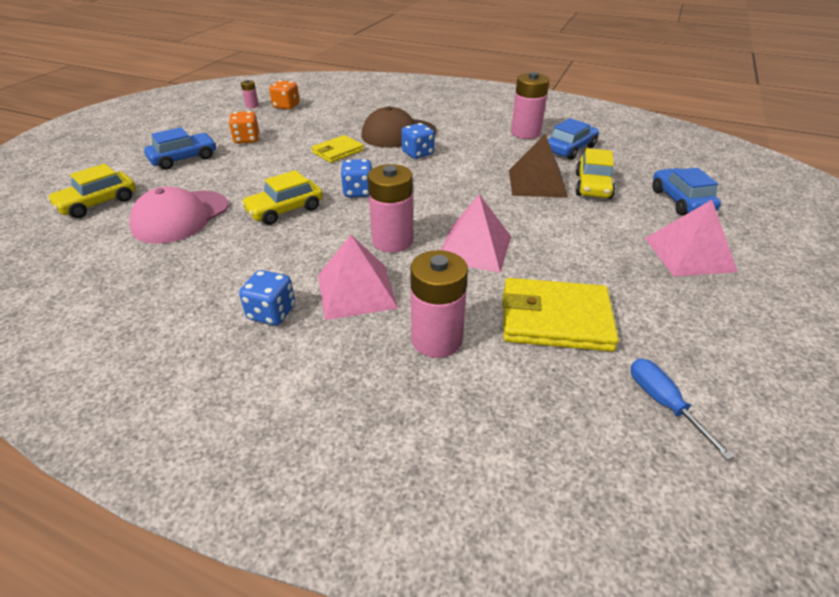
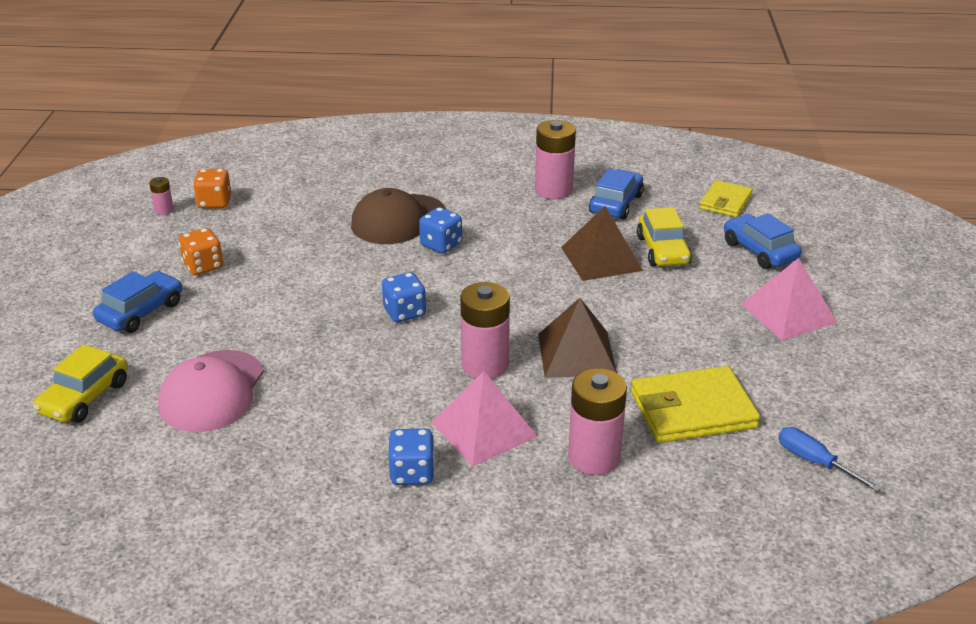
camera: 20 degrees left, 5 degrees down
(285, 210) = (334, 354): yellow car -> none
(338, 151) = (339, 261): yellow wallet -> yellow wallet (725, 202)
(474, 248) = (576, 354): pink pyramid -> brown pyramid

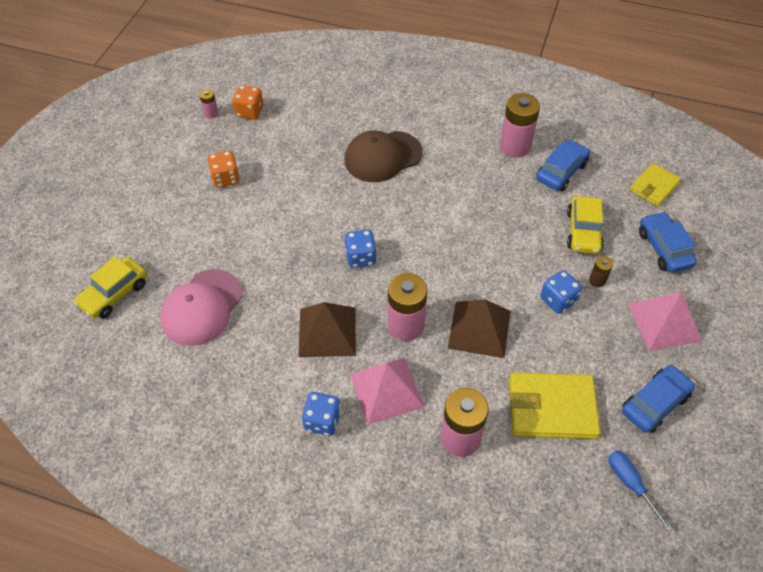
camera: 15 degrees right, 20 degrees up
(141, 312) = (171, 216): blue car -> blue car (655, 403)
(441, 245) = (408, 190): blue dice -> blue dice (558, 300)
(601, 258) = (530, 230): brown pyramid -> brown pyramid (327, 331)
(697, 289) = (597, 280): none -> brown battery

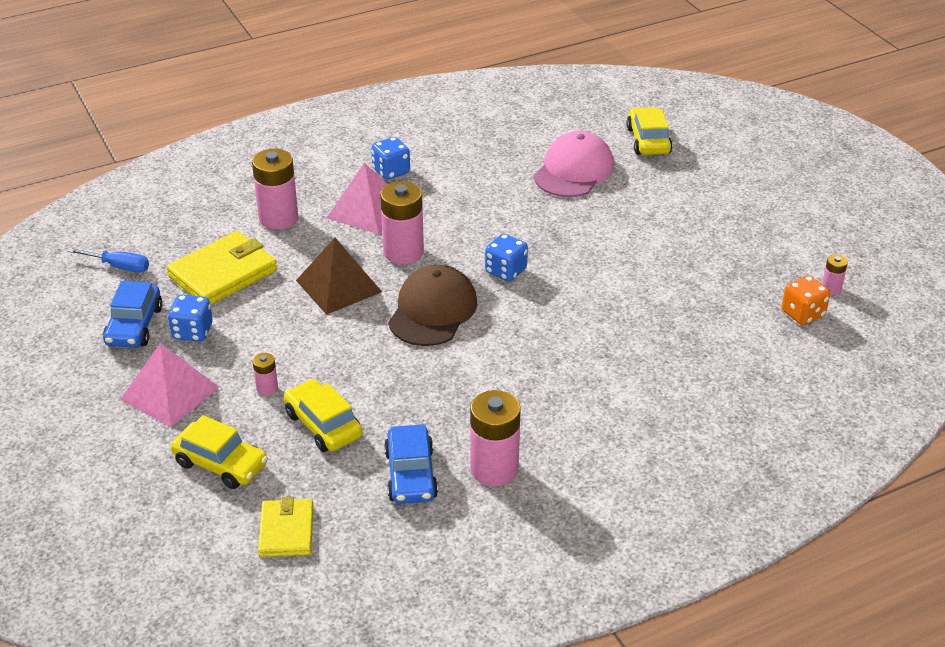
camera: 135 degrees right, 15 degrees down
(202, 307) = (574, 170): pink cap -> pink cap turned 45 degrees clockwise
(225, 178) = (714, 250): orange dice -> none
(327, 331) = (459, 213): brown pyramid -> none
(383, 156) = (612, 361): brown cap -> brown cap (432, 311)
(558, 300) = (290, 348): blue dice -> blue dice (192, 332)
(597, 280) = (267, 388): brown battery -> pink battery
(664, 248) = (221, 464): blue car -> yellow car

